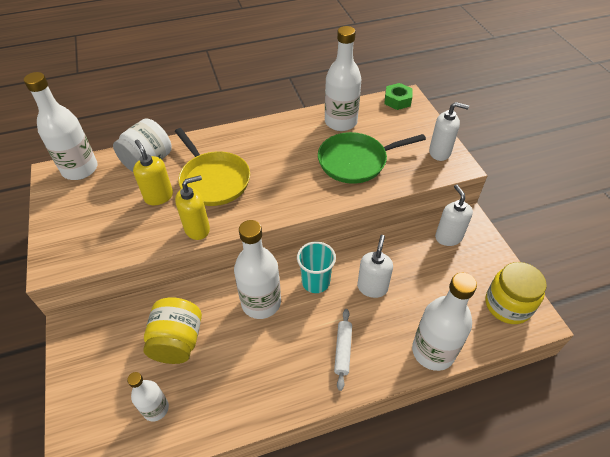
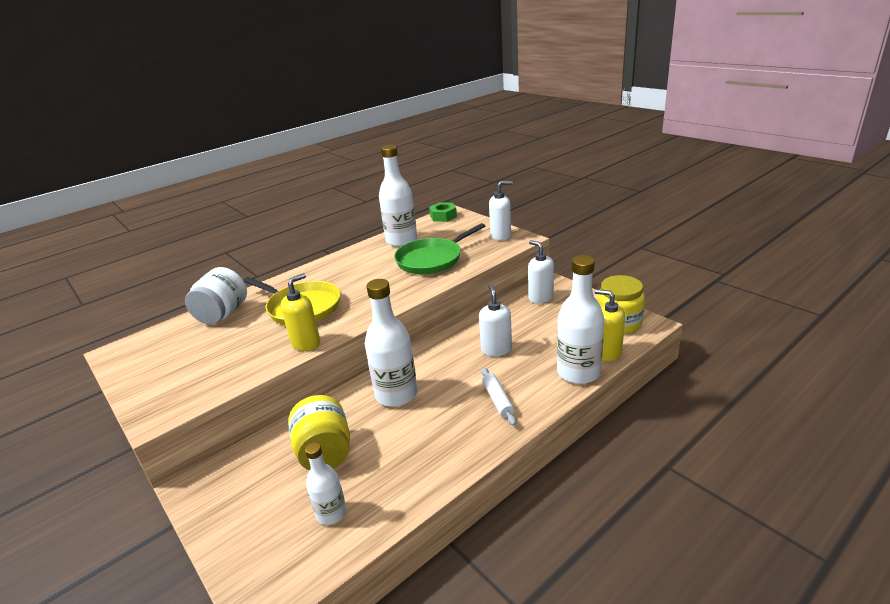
camera: 20 degrees left, 20 degrees down
(80, 169) = (147, 340): white bottle -> none
(159, 196) = (250, 334): yellow soap dispenser -> yellow soap dispenser (607, 353)
(315, 282) = (441, 363): turquoise cup -> none

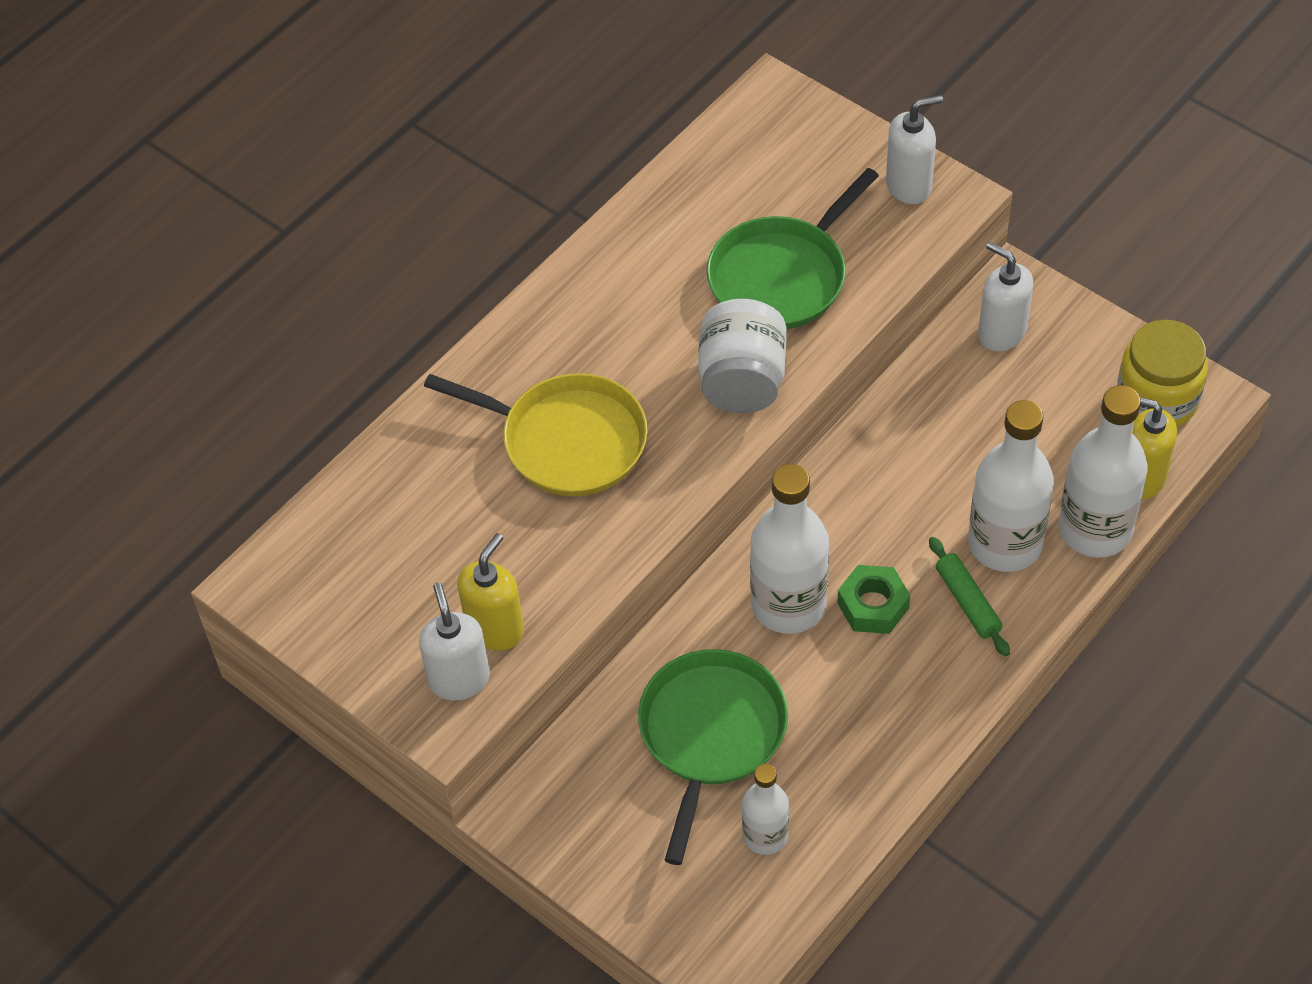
camera: 10 degrees left, 25 degrees up
(223, 314) = (412, 469): white jar -> white jar (742, 381)
(306, 343) = (622, 537): yellow soap dispenser -> yellow soap dispenser (495, 629)
(325, 453) = (711, 734): yellow jar -> green pan
(401, 241) = (693, 209): white bottle -> white bottle (1005, 543)
(443, 216) = (760, 109): green nut -> green nut (873, 605)
(496, 349) = (941, 483): white soap dispenser -> white soap dispenser (459, 679)
(498, 400) = (967, 602): white rolling pin -> green rolling pin

